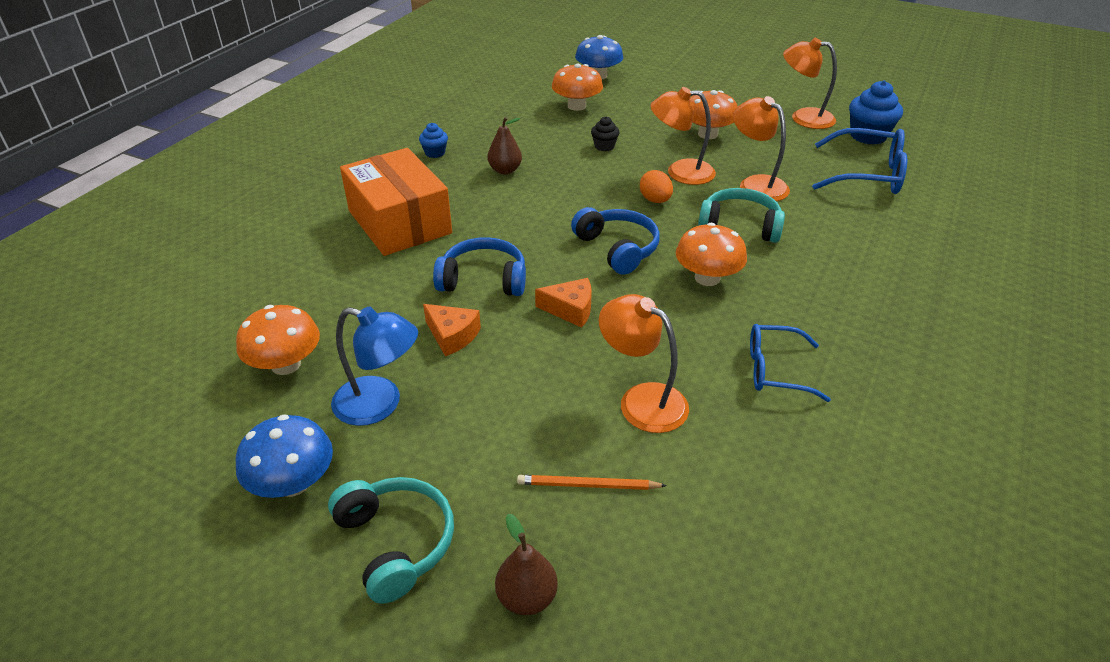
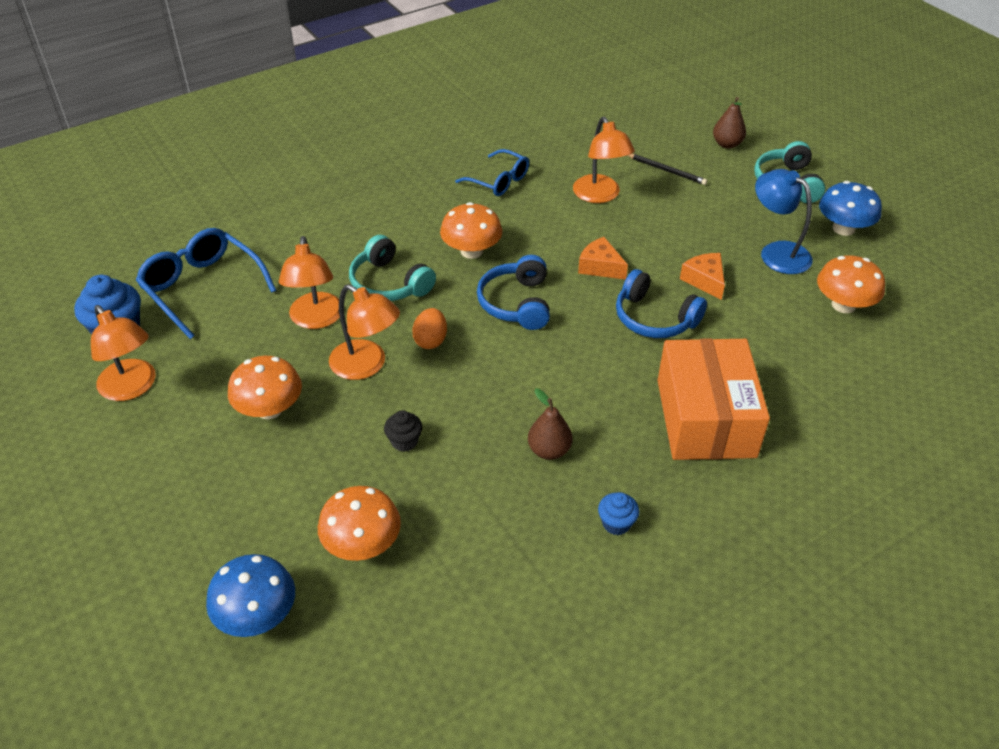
camera: 150 degrees left, 5 degrees up
(587, 485) = (666, 170): orange pencil -> black pencil

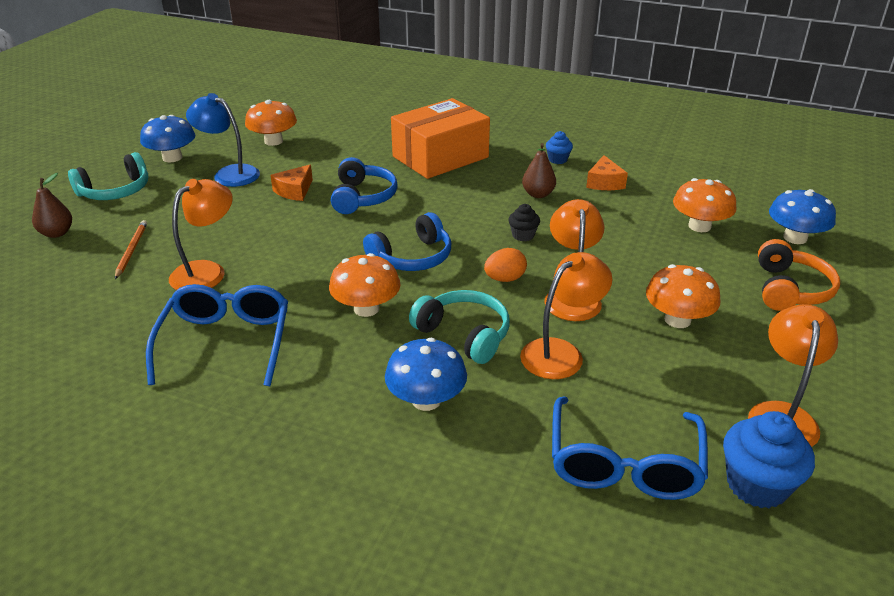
camera: 125 degrees left, 10 degrees down
(208, 523) = (790, 289): none -> orange headphones
(348, 237) = (426, 400): none -> blue mushroom
(389, 283) = (464, 334): turquoise headphones -> turquoise headphones turned 60 degrees counterclockwise
(404, 441) = (610, 246): black cupcake -> black cupcake (523, 235)
(499, 181) = (226, 342): blue glasses -> blue glasses, size x1.53
(600, 267) = (322, 237): orange cheese -> orange cheese (604, 182)
(666, 170) = (131, 250): black pencil -> orange pencil
(777, 252) = (229, 174): blue lamp -> blue lamp turned 105 degrees clockwise

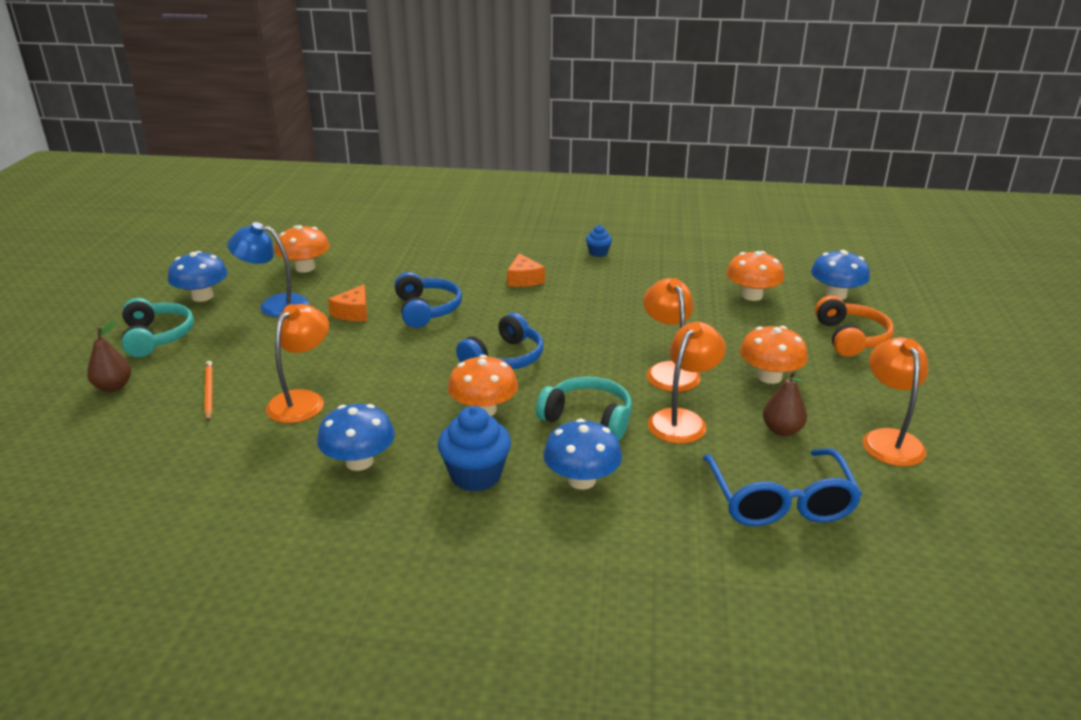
camera: 15 degrees left, 5 degrees down
(115, 191) = (157, 337): turquoise headphones -> turquoise headphones turned 60 degrees counterclockwise
(226, 342) = (359, 462): blue glasses -> blue mushroom
(440, 157) = (484, 263): orange box -> none
(505, 279) = (601, 365): orange egg -> none
(523, 235) = (599, 324): black cupcake -> none
(538, 194) = (595, 286): brown pear -> brown pear (782, 430)
(604, 182) = (651, 268): orange cheese -> orange cheese (524, 279)
(757, 485) = (893, 497): blue cupcake -> blue cupcake (476, 475)

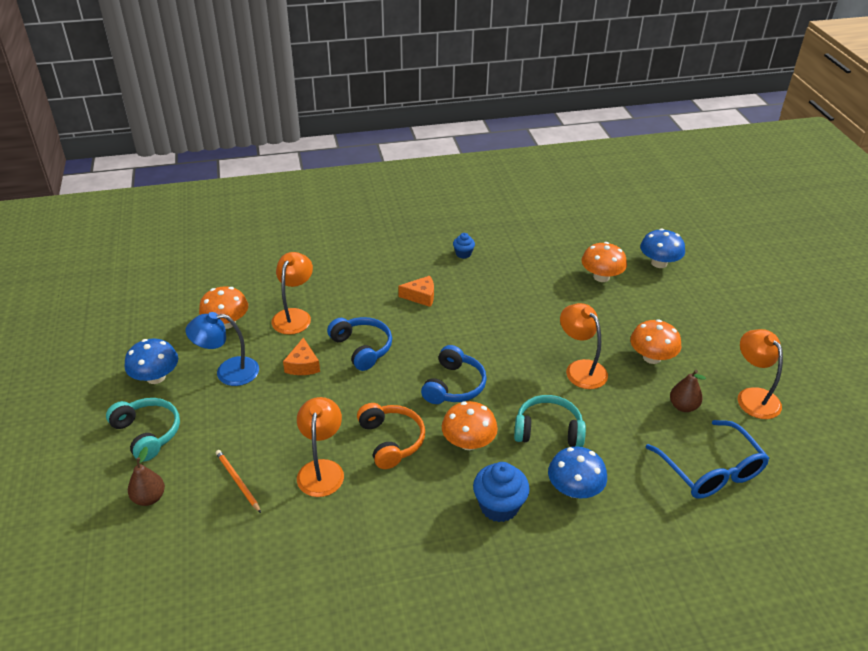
camera: 20 degrees left, 10 degrees up
(359, 462) = (406, 518): blue mushroom -> none
(524, 279) = (421, 296): orange cheese -> orange cheese turned 60 degrees counterclockwise
(682, 420) = (613, 414): orange lamp -> orange lamp (294, 316)
(850, 338) = (688, 305): orange headphones -> orange headphones (391, 441)

